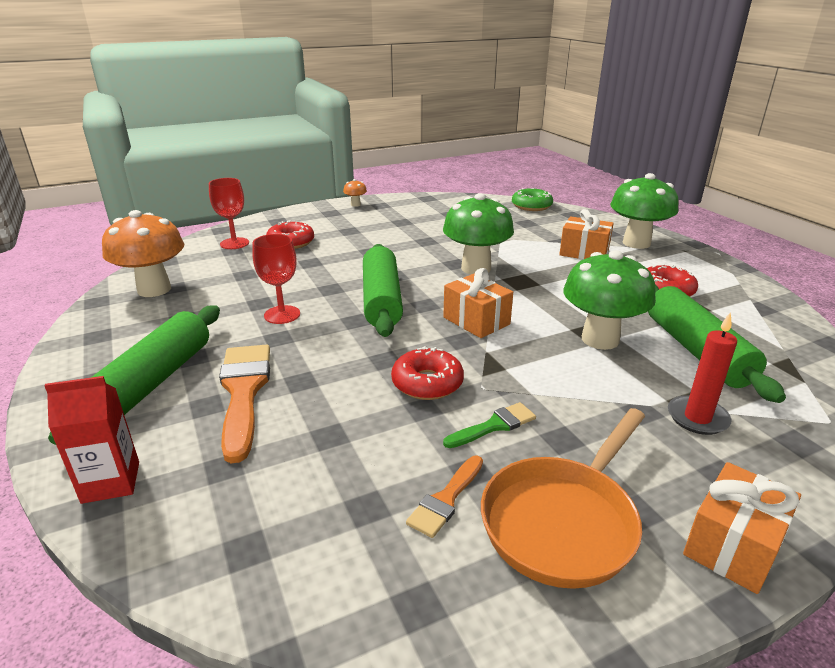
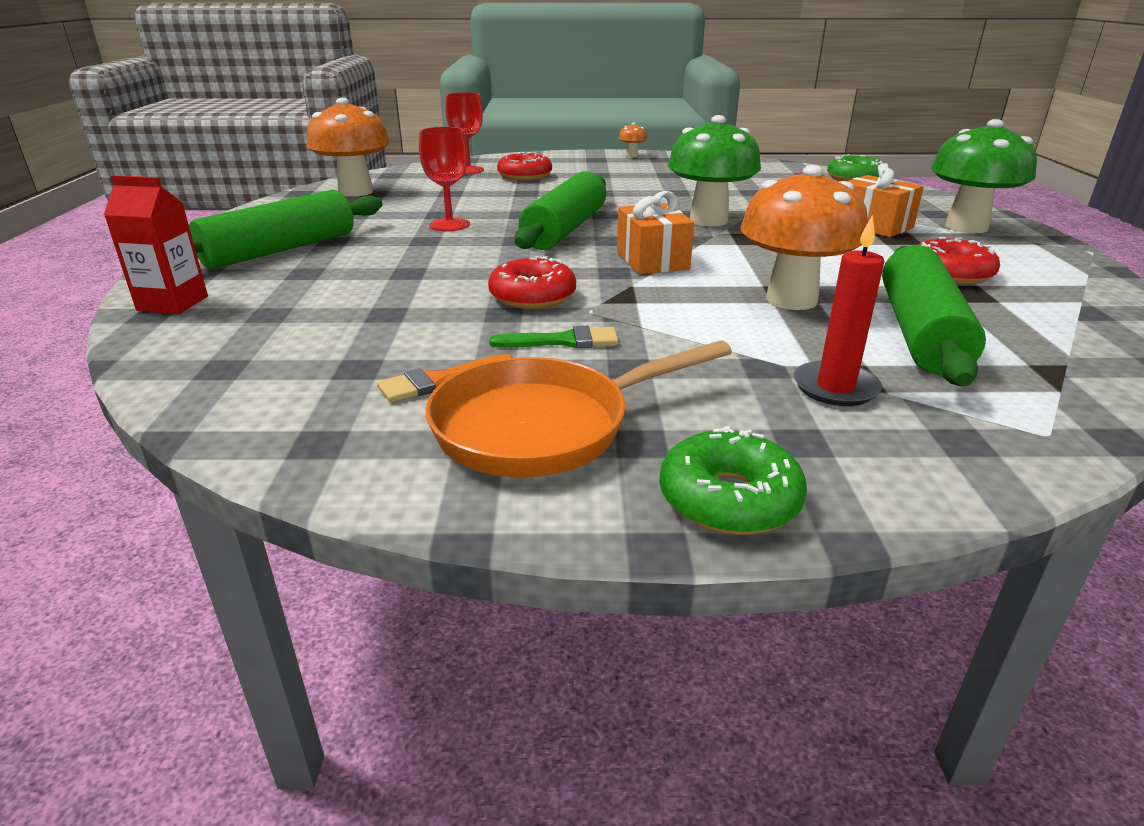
camera: 25 degrees right, 0 degrees up
(244, 392) = (347, 270): orange brush -> none
(600, 339) = (791, 300): green mushroom -> orange mushroom
(733, 545) = (729, 499): orange gift -> green donut

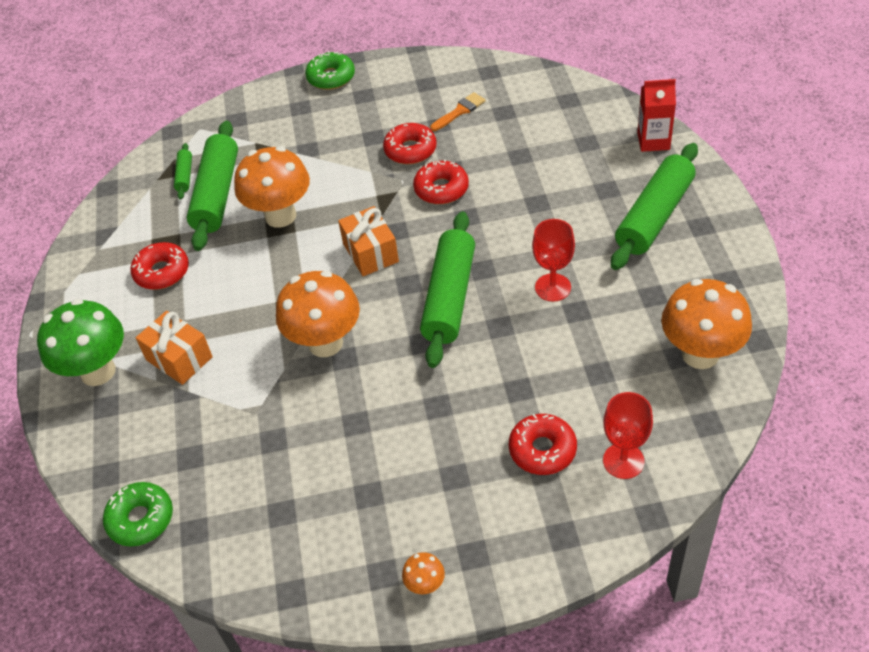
camera: 175 degrees right, 20 degrees up
(543, 426) = (404, 95): orange pan -> none
(563, 341) = (410, 150): green brush -> red donut
(708, 220) = (325, 343): green mushroom -> orange mushroom
(835, 388) = (277, 140): red candle -> none
(1009, 361) = (185, 176): none -> green rolling pin

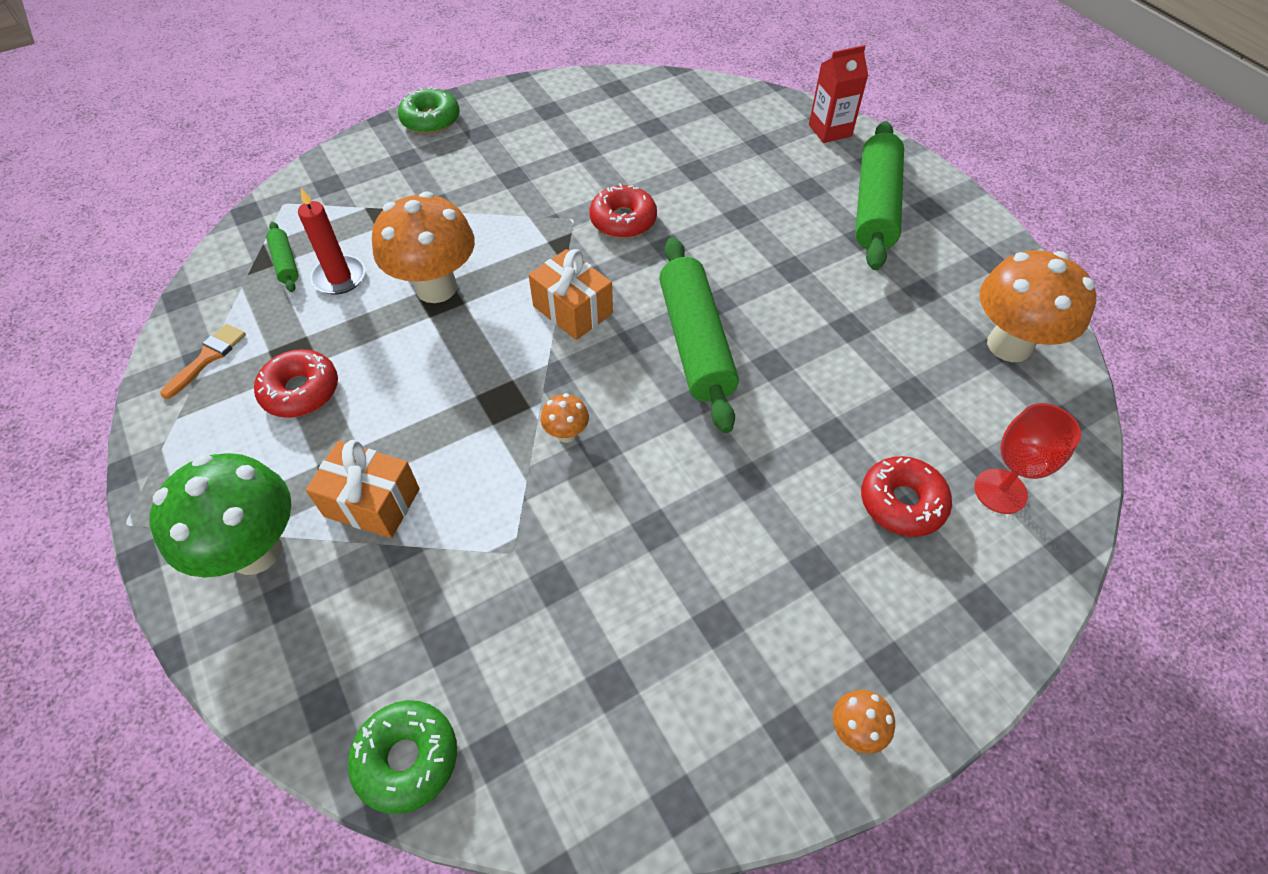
camera: 25 degrees left, 5 degrees up
(217, 194) = (339, 277): green rolling pin -> red candle
(325, 343) = (566, 434): orange mushroom -> orange mushroom, size x0.43
(410, 150) = (565, 184): red donut -> none
(460, 111) = (602, 133): orange brush -> orange brush (208, 357)
(553, 287) = (809, 306): red goblet -> none

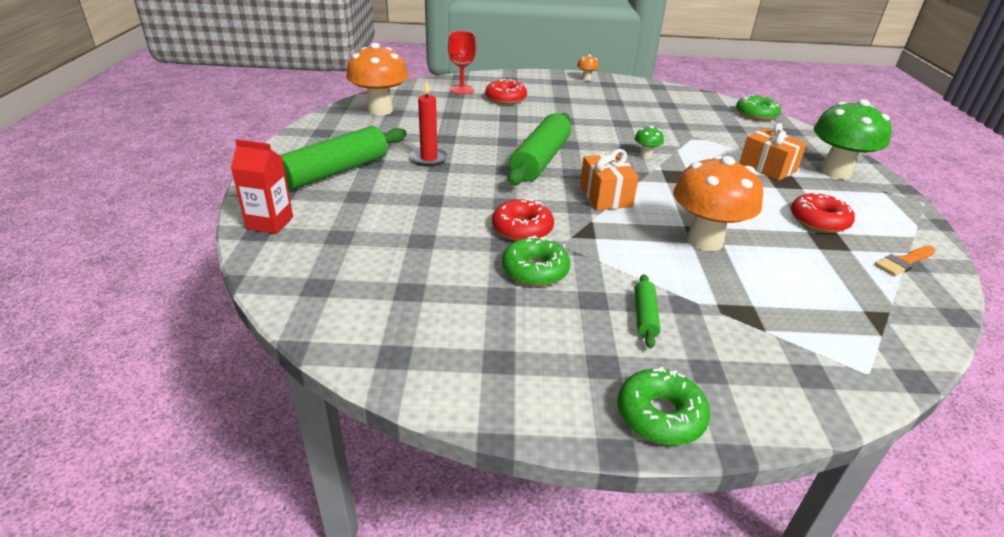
camera: 150 degrees left, 20 degrees down
(285, 263) = (850, 307): green rolling pin -> green rolling pin (645, 316)
(339, 277) = (792, 277): red candle -> red candle (429, 158)
(566, 434) = (645, 155): orange mushroom -> green mushroom
(576, 182) = (535, 270): none -> green donut

